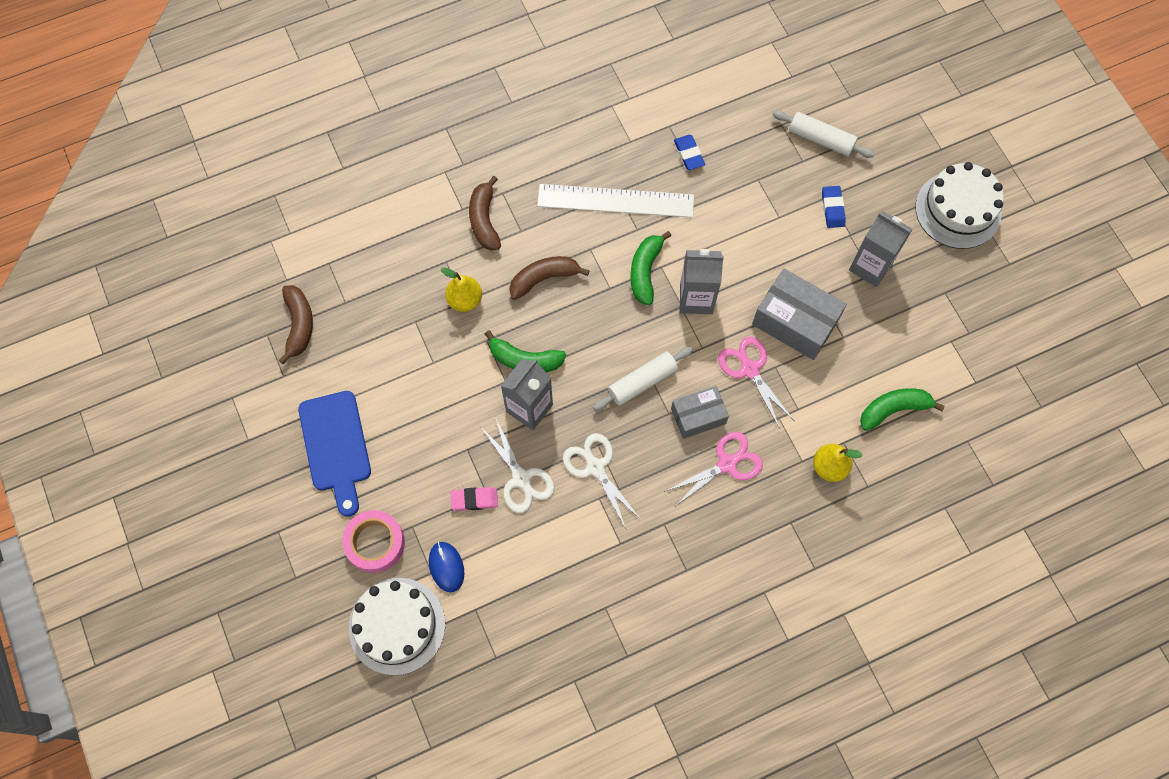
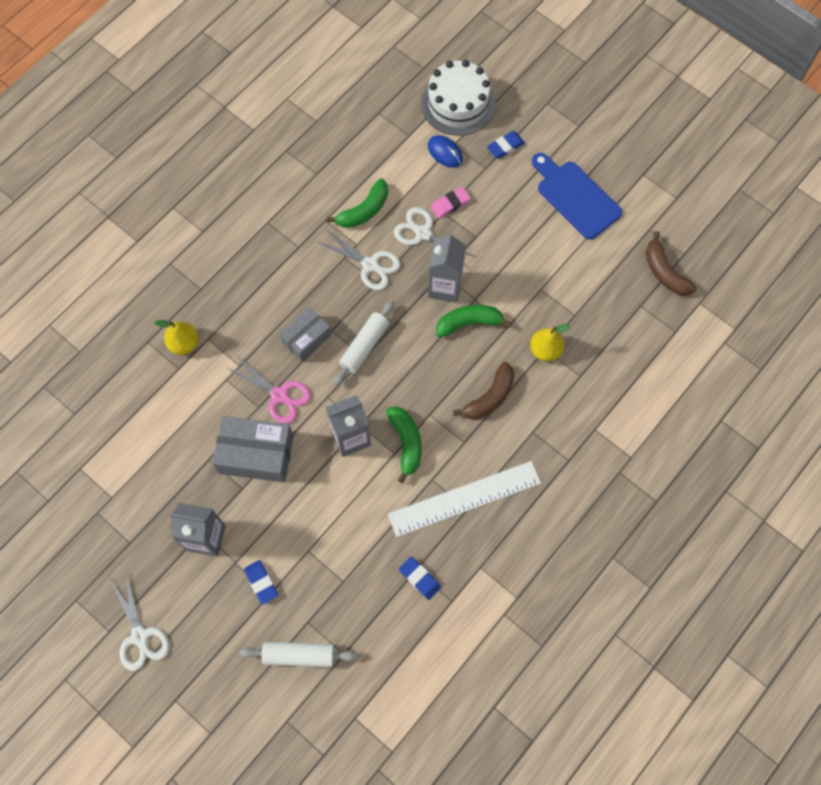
camera: 155 degrees right, 0 degrees up
(375, 543) = (505, 146): pink tape -> blue eraser
(484, 220) = (570, 427): brown banana -> none
(727, 464) = (268, 311): pink scissors -> none
(893, 409) = (145, 414): green banana -> green banana (364, 210)
(958, 210) = (140, 636): white cake -> white scissors

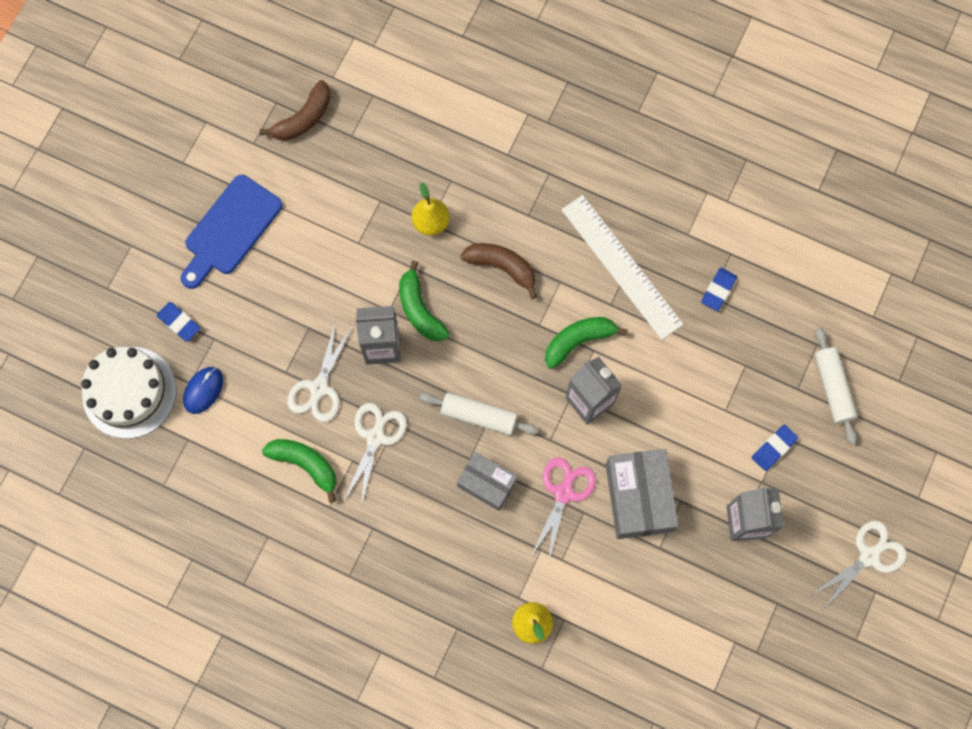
camera: 105 degrees left, 5 degrees up
(450, 204) = (273, 367): pink eraser -> none

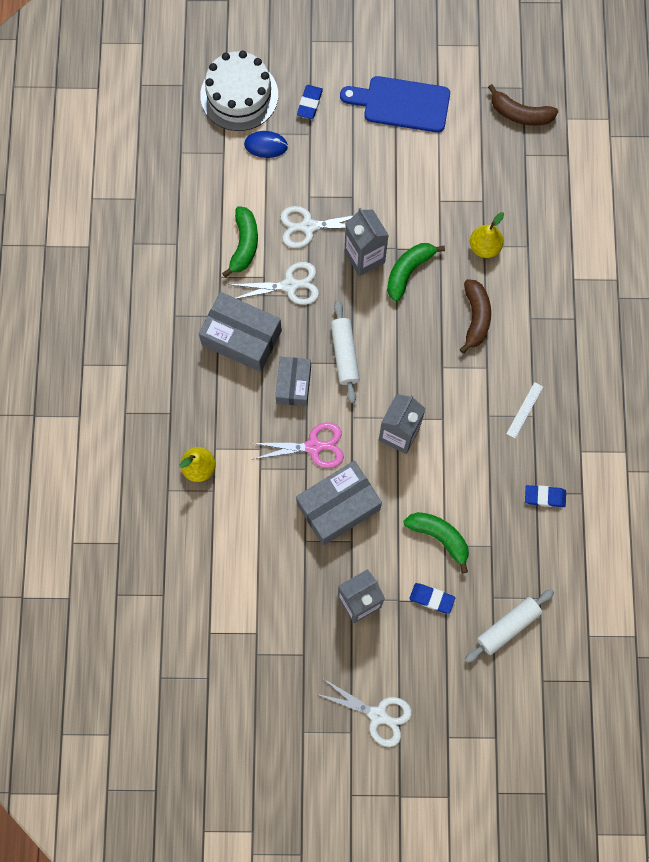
camera: 65 degrees right, 0 degrees up
(409, 514) = (241, 338): none -> grey box
(578, 341) = (444, 403): green banana -> green banana (439, 537)
(621, 267) = (524, 410): white ruler -> white ruler, size x0.41

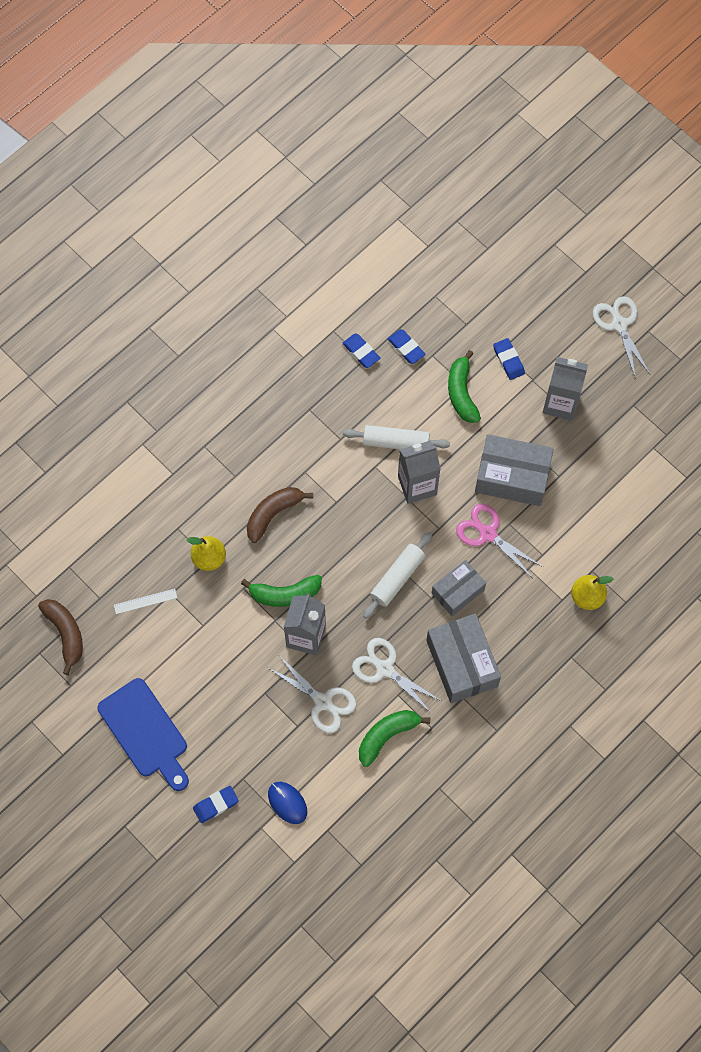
camera: 135 degrees left, 5 degrees down
(239, 95) = (264, 869): white cake -> none
(508, 627) = (475, 298): white rolling pin -> white rolling pin (396, 442)
(516, 533) = (406, 348): none -> blue eraser
(524, 410) = (311, 419): white ruler -> white ruler (145, 601)

